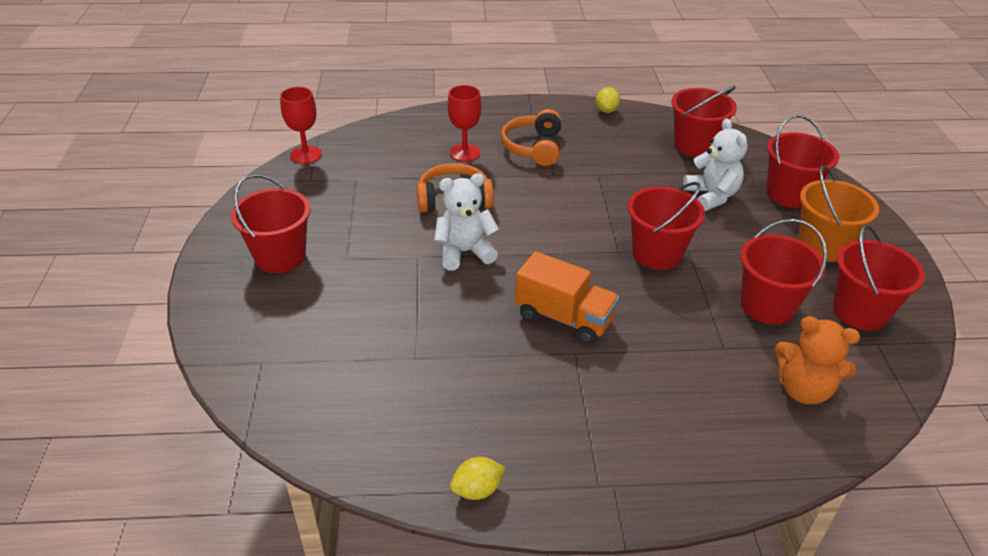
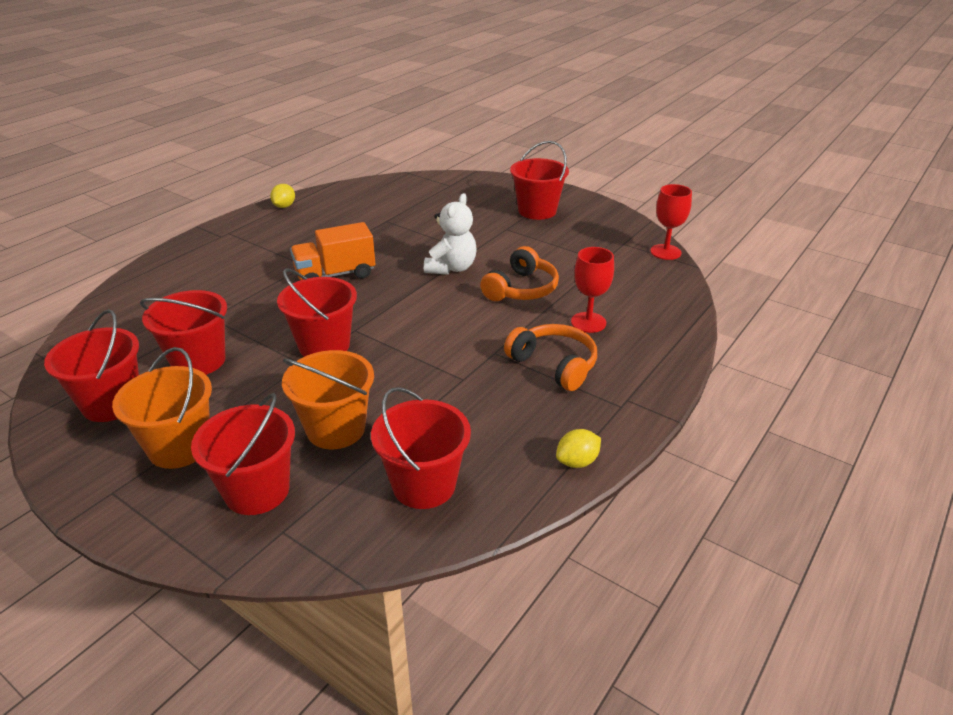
camera: 130 degrees right, 5 degrees down
(606, 110) = (577, 462): yellow lemon -> yellow lemon turned 75 degrees counterclockwise
(711, 196) = (336, 429): white teddy bear -> orange bucket
(803, 389) = (136, 325): orange teddy bear -> none

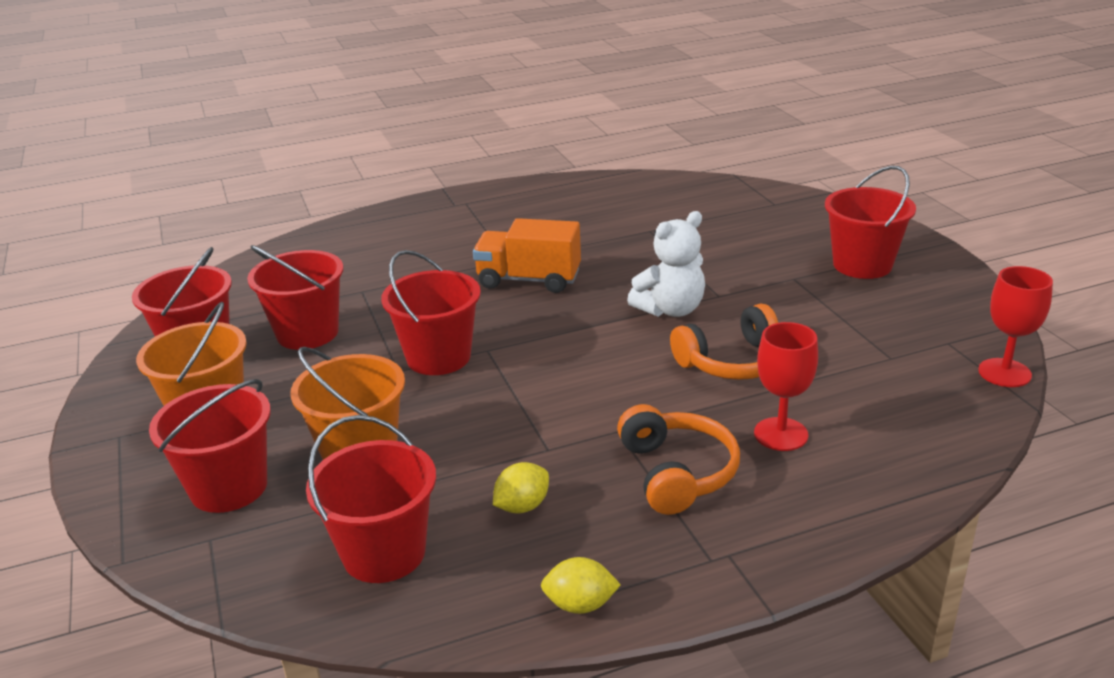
camera: 35 degrees right, 5 degrees down
(284, 206) = (551, 186): yellow lemon -> yellow lemon (522, 506)

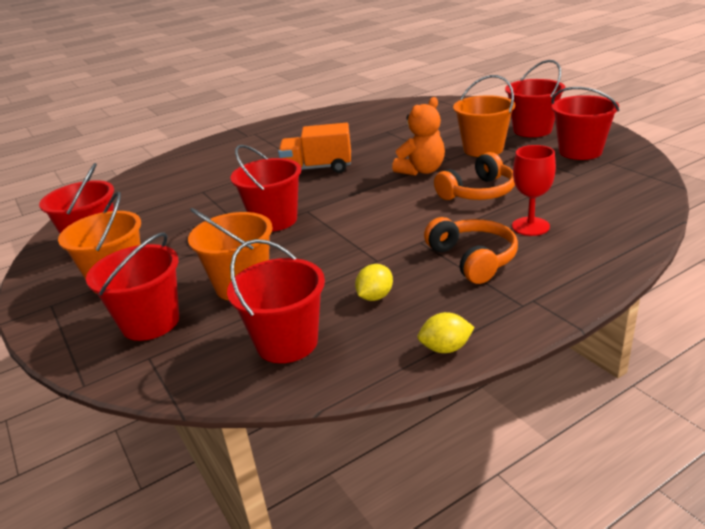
camera: 10 degrees left, 0 degrees up
(307, 333) = (172, 221): red bucket -> red bucket (580, 151)
(670, 309) = (421, 170): white teddy bear -> orange teddy bear
(774, 287) = (483, 149): none -> orange bucket
(1004, 373) = (652, 172): red goblet -> none

